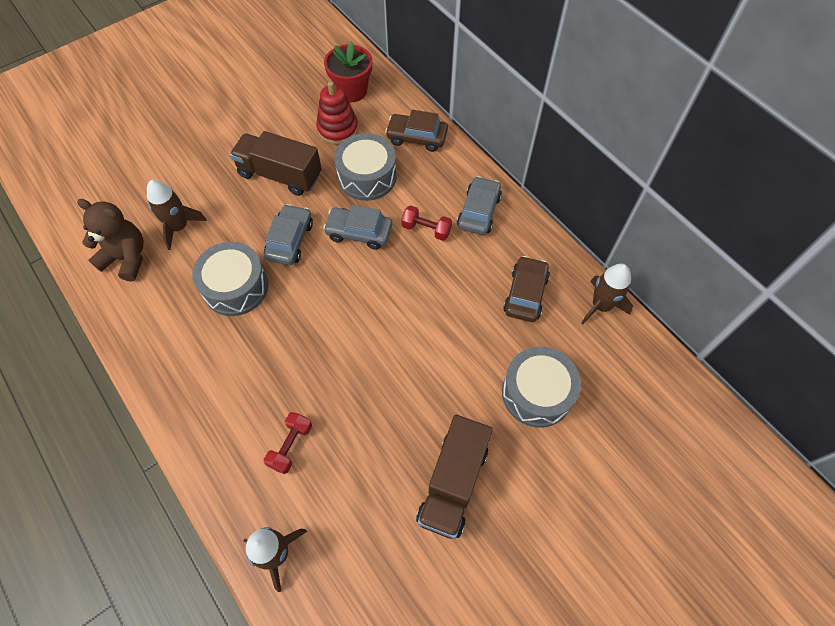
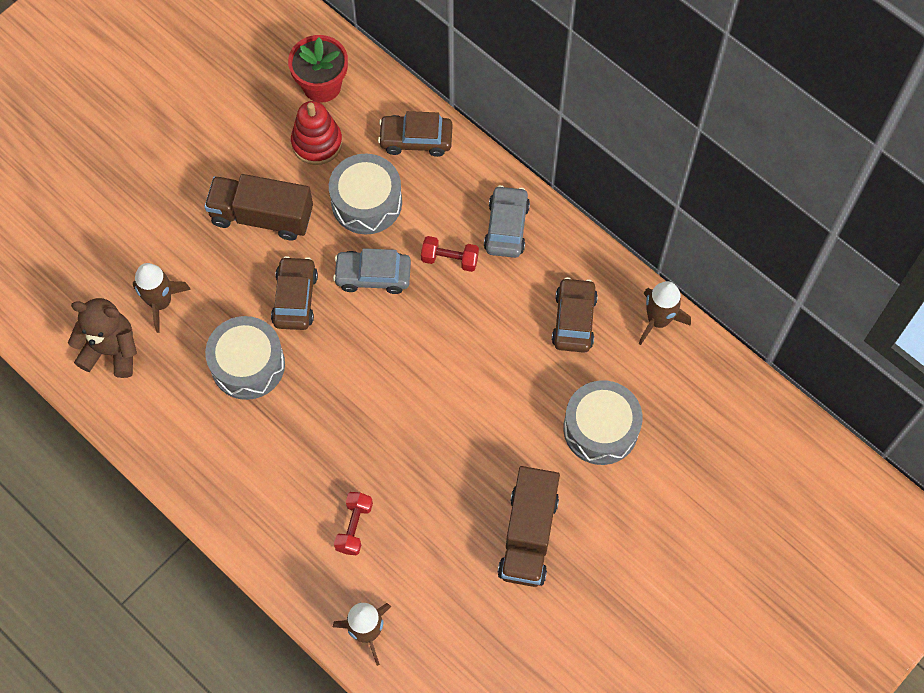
camera: 10 degrees left, 5 degrees up
(290, 240) = (295, 298): grey car -> brown car

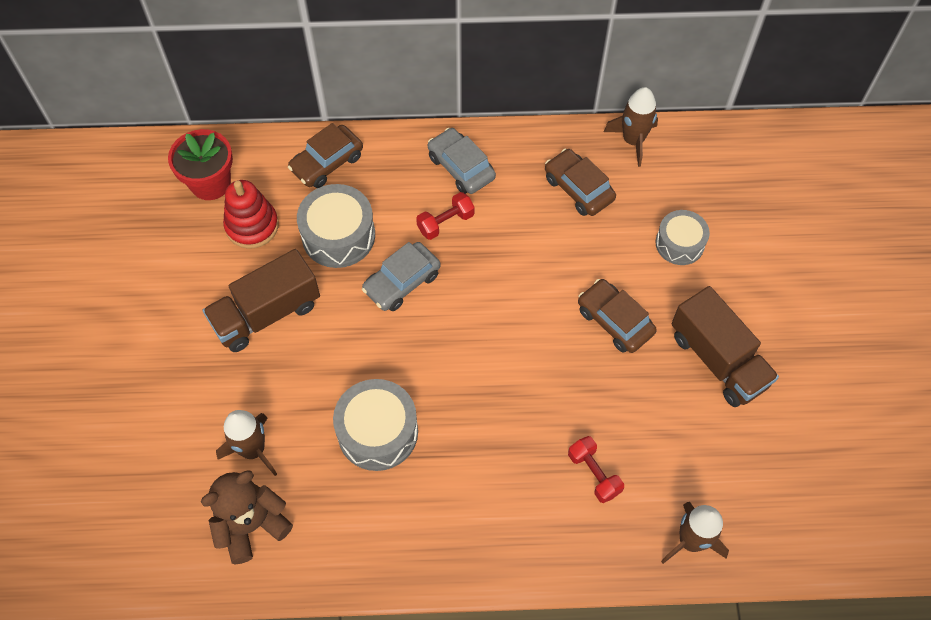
camera: 45 degrees left, 5 degrees down
(295, 298) = (360, 350): brown car -> brown car (614, 321)
(600, 429) = (679, 243): grey drum -> grey drum, size x0.66

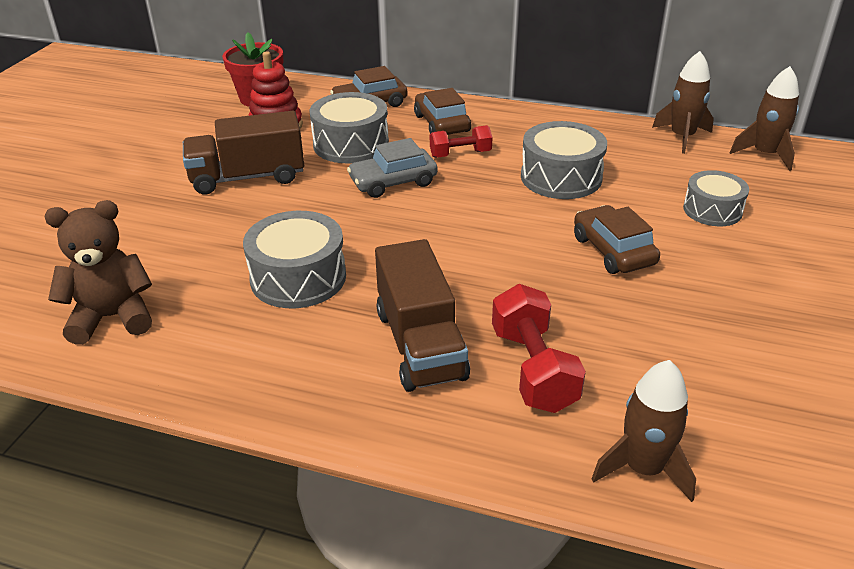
camera: 20 degrees right, 25 degrees down
(253, 450) = (161, 262): brown rocket -> brown rocket (765, 154)
(461, 167) = (495, 125): grey car -> none
(545, 233) = (561, 177): none -> grey drum
(578, 188) = (610, 156): brown car -> brown car (441, 123)
(594, 474) = (533, 369): red dumbbell -> red dumbbell, size x1.56
(718, 360) = (734, 306): brown truck -> brown truck (420, 344)

